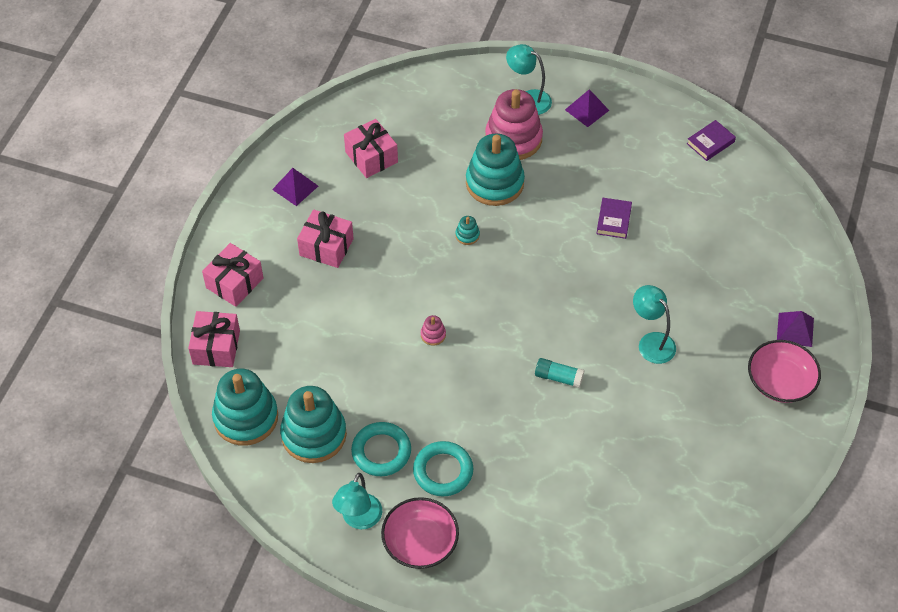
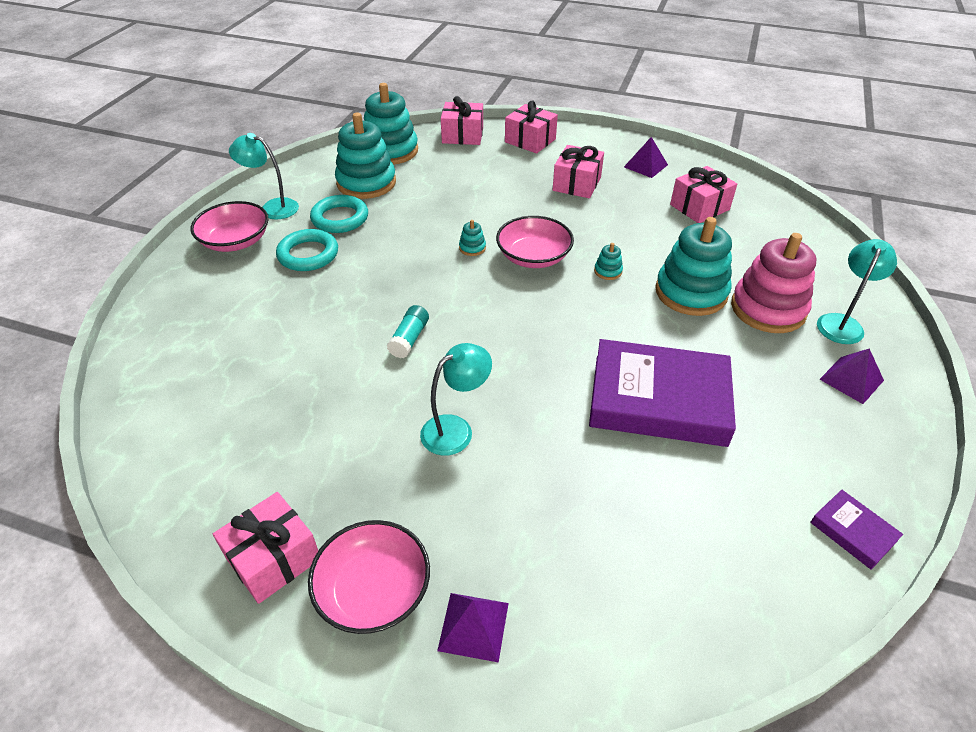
camera: 90 degrees right, 10 degrees down
(433, 335) = (472, 248): pink stacking toy -> turquoise stacking toy
(447, 288) = (533, 257): none -> pink bowl
(613, 220) = (658, 400): purple book -> purple book, size x2.31
(767, 439) = (273, 558): none -> pink gift

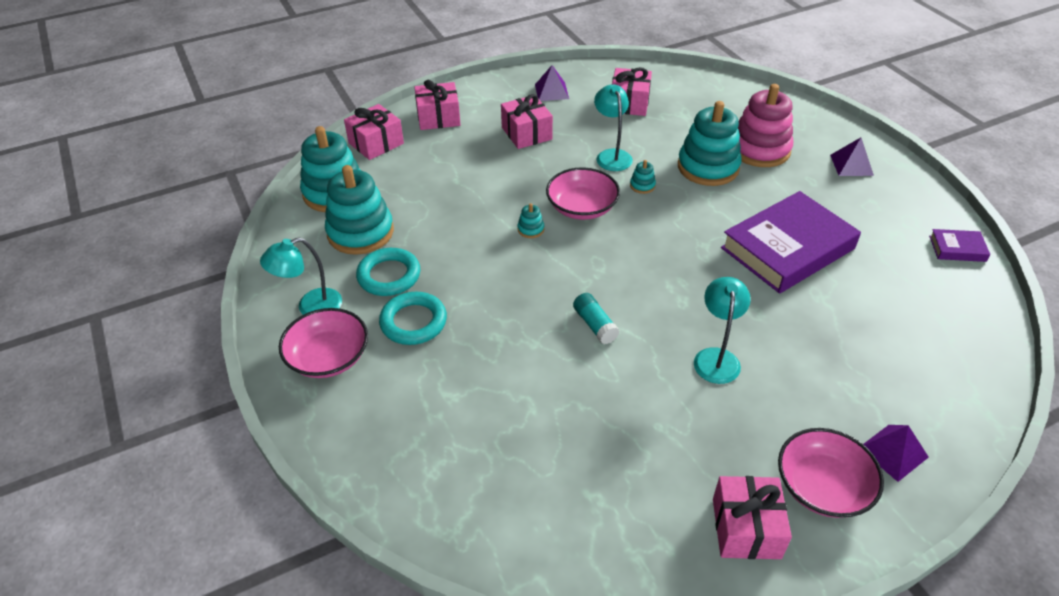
camera: 45 degrees left, 0 degrees up
(842, 323) = (804, 133): turquoise lamp -> turquoise lamp (611, 155)

